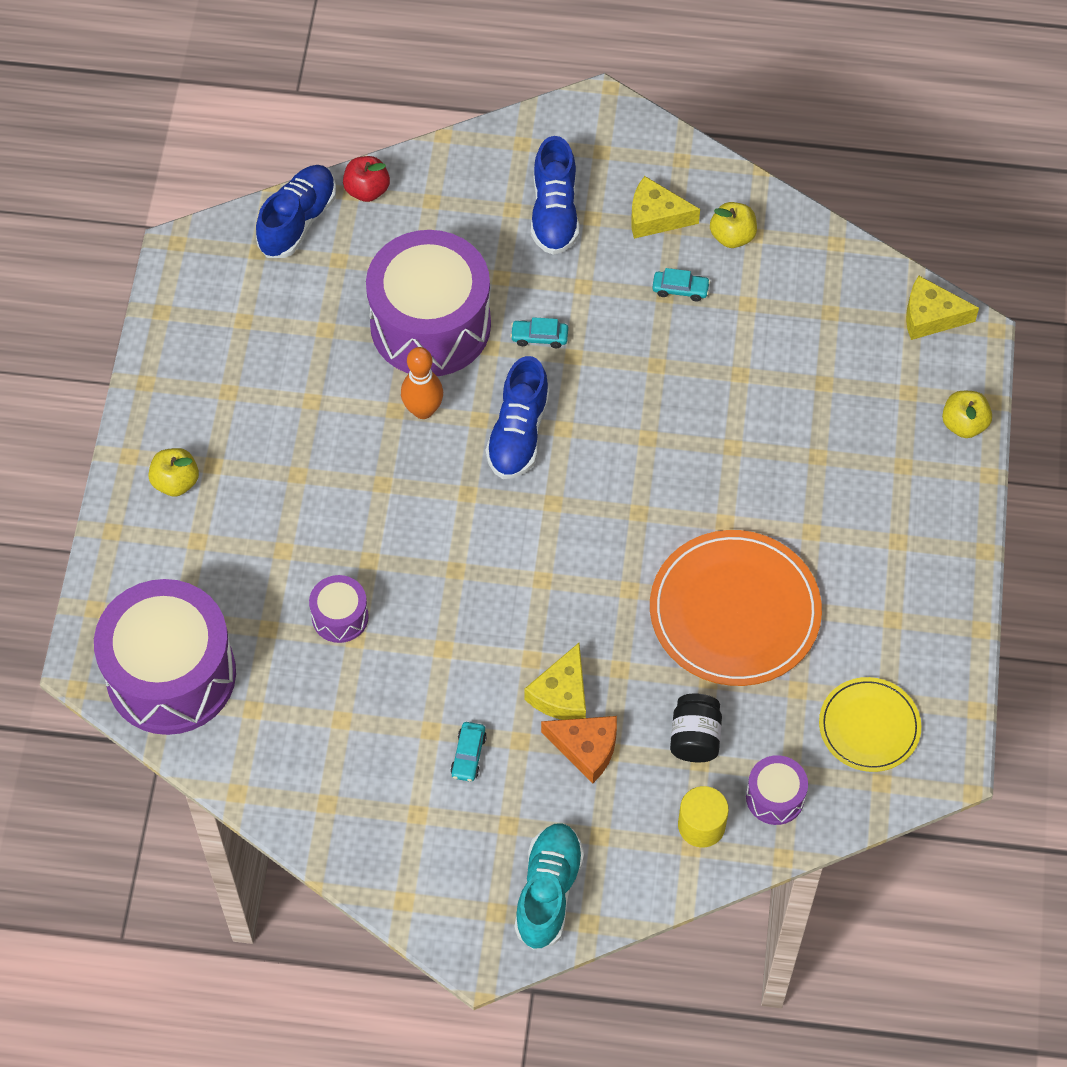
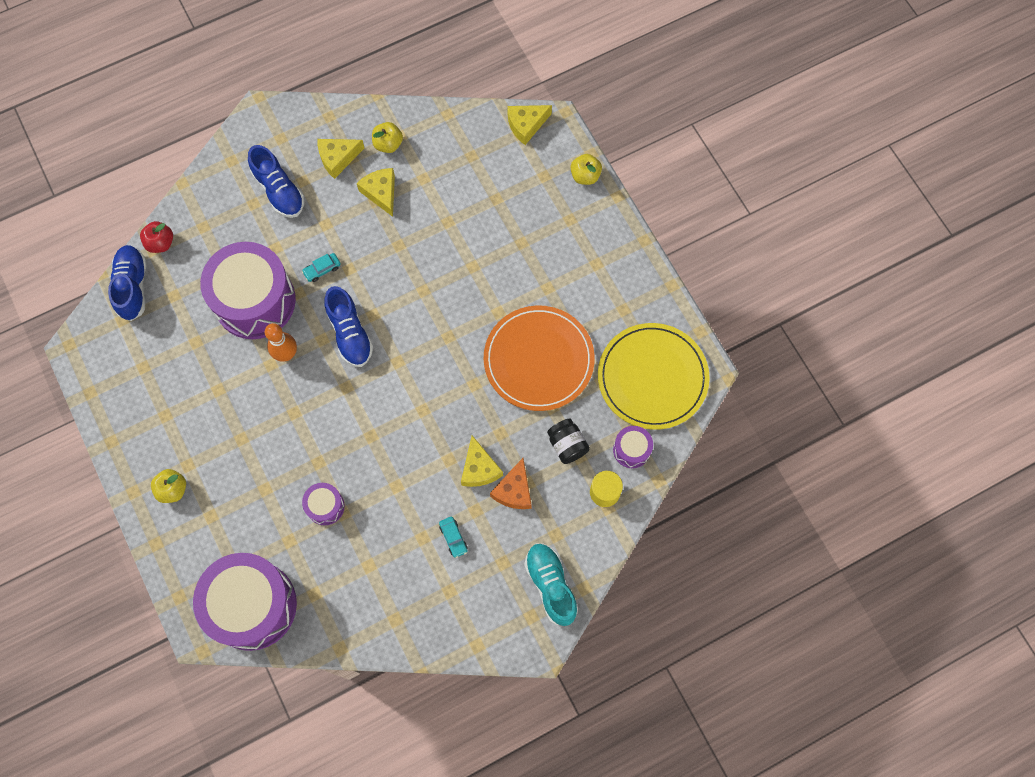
camera: 35 degrees left, 10 degrees up
(586, 748) = (514, 490): orange cheese -> orange cheese turned 120 degrees clockwise
(680, 289) = (381, 193): turquoise car -> yellow cheese
(869, 726) = (652, 377): yellow plate -> yellow plate, size x1.72

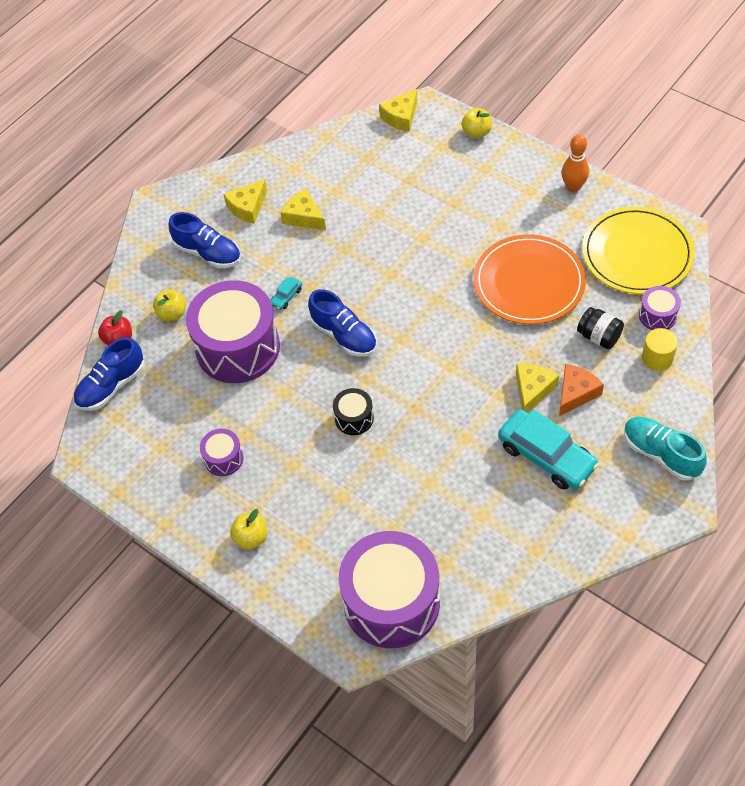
camera: 20 degrees left, 15 degrees down
(132, 287) = (111, 386): blue shoe -> blue shoe turned 105 degrees counterclockwise
(286, 354) = (294, 377): orange bowling pin -> orange bowling pin (573, 187)
(314, 419) = (354, 418): none -> black drum
(325, 506) = (409, 485): purple drum -> purple drum (223, 458)
(388, 144) = (287, 178): yellow apple -> yellow apple (172, 313)
(453, 538) = (546, 456): turquoise car -> turquoise car, size x2.36
(479, 468) = (532, 390): yellow cheese -> yellow cheese turned 120 degrees counterclockwise
(514, 490) = (576, 393): orange cheese -> orange cheese turned 135 degrees counterclockwise

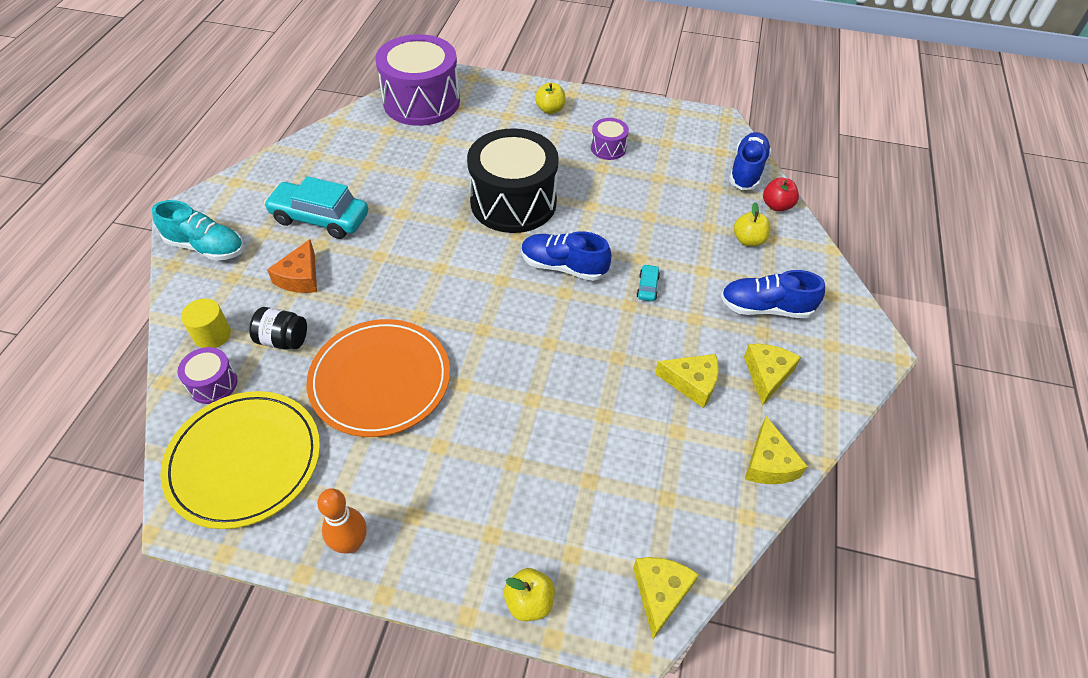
camera: 150 degrees right, 5 degrees down
(238, 347) = (660, 228): purple drum -> none
(354, 418) = (513, 202): black drum -> black drum, size x2.26
(532, 390) = (347, 269): yellow cheese -> yellow cheese (769, 463)

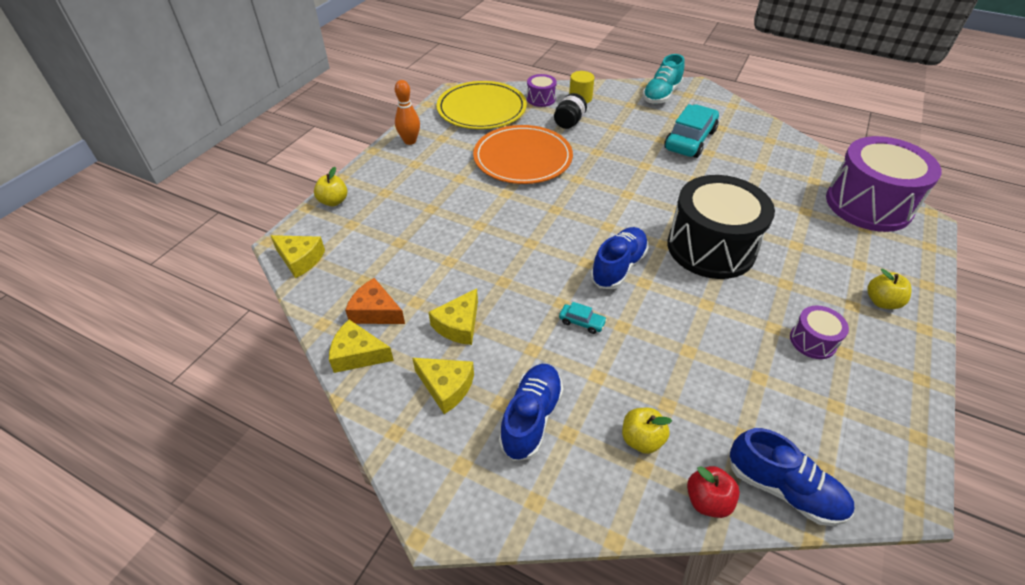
camera: 105 degrees right, 5 degrees down
(300, 277) = (626, 130): orange cheese -> orange cheese (375, 311)

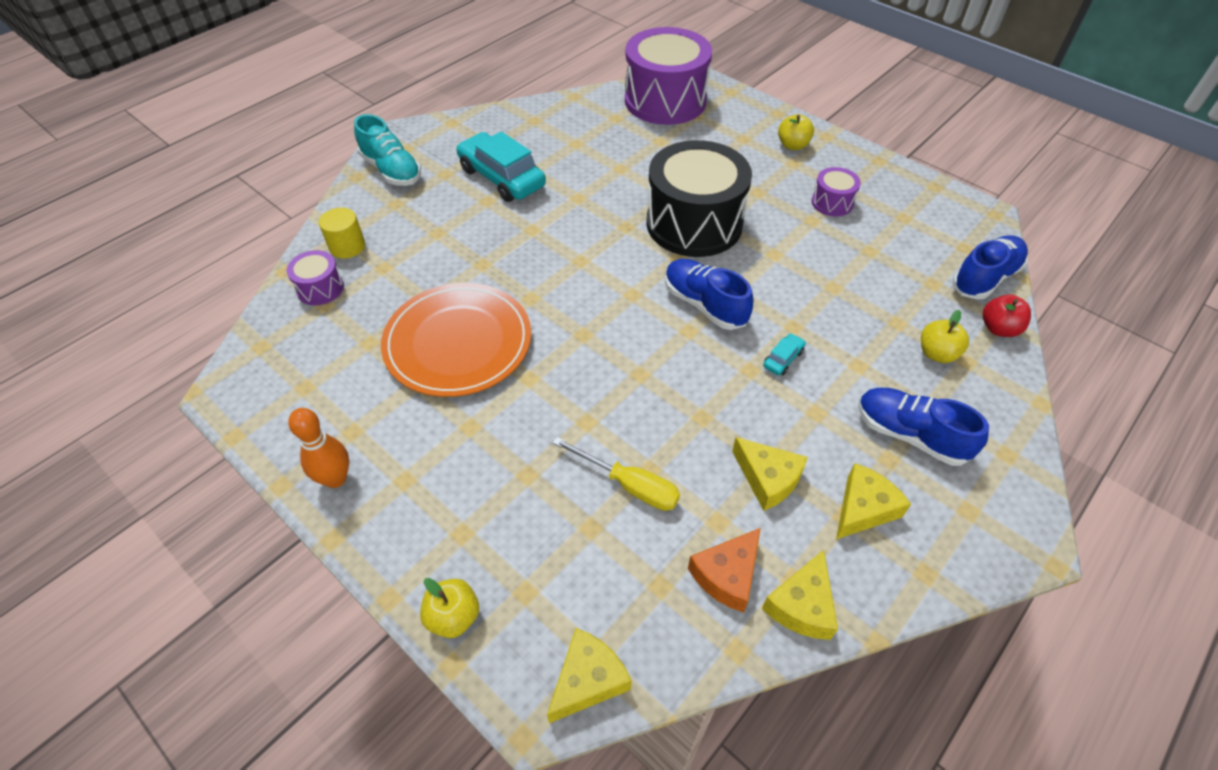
camera: 75 degrees left, 5 degrees up
(434, 254) = (629, 485): none -> yellow screwdriver
(481, 109) = (300, 364): yellow plate -> none
(569, 122) = (400, 273): black jar -> none

